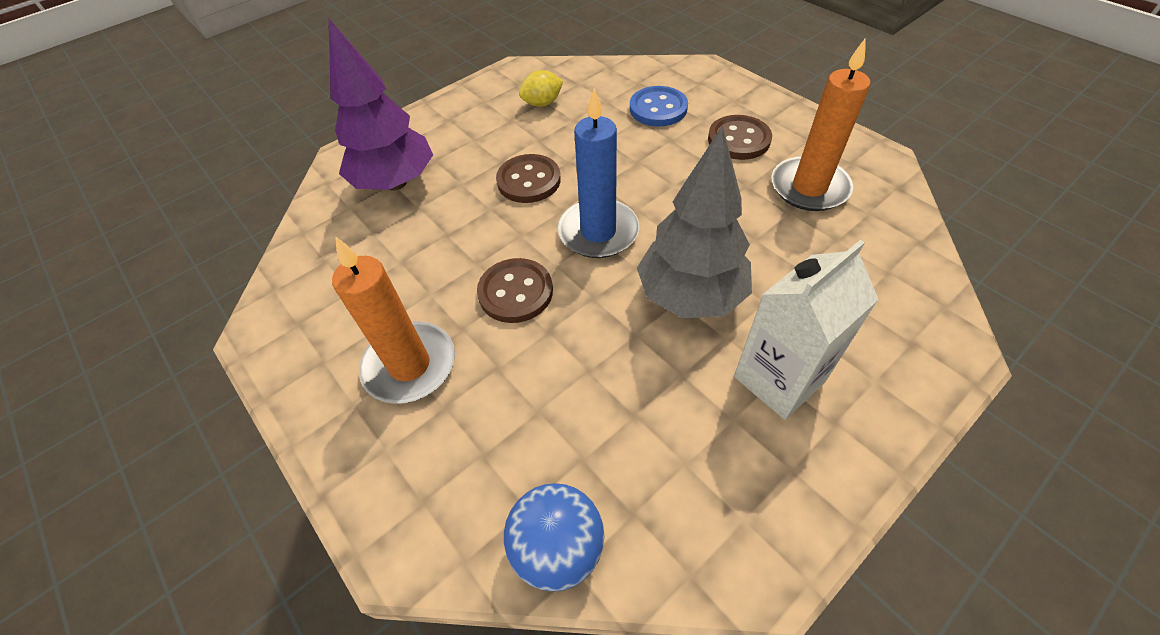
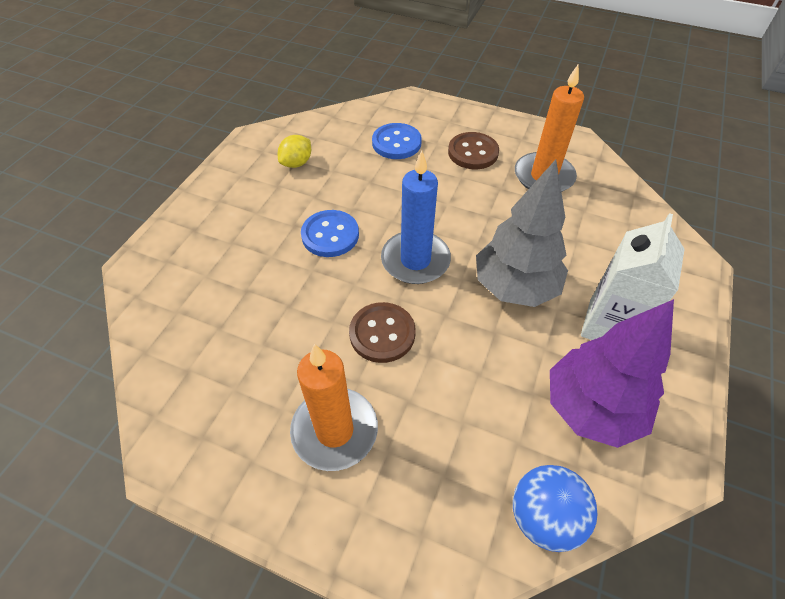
camera: 30 degrees left, 0 degrees up
(396, 183) = (208, 274): purple tree -> purple tree (591, 408)
(529, 181) = (330, 235): brown button -> blue button

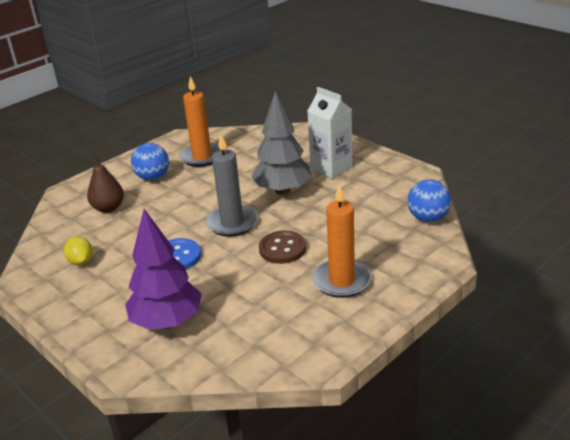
camera: 65 degrees left, 20 degrees down
(396, 143) = (108, 208): blue button -> brown pear
(415, 260) = (232, 223): blue candle -> grey candle
(473, 152) = (153, 178): brown button -> blue ball
(591, 408) = (377, 188): purple tree -> purple tree (167, 322)

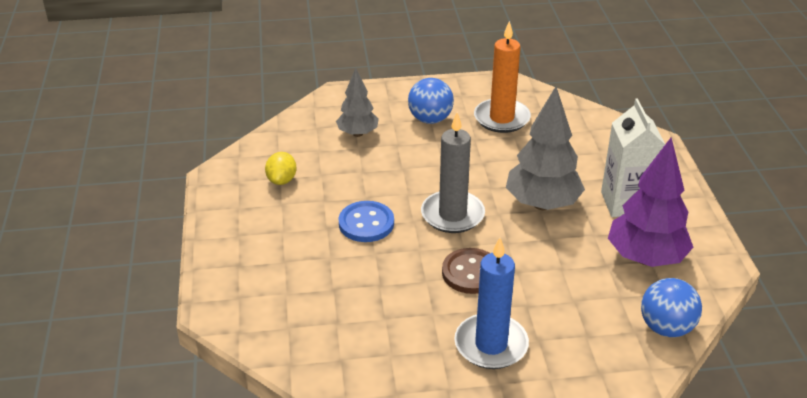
camera: 35 degrees right, 5 degrees up
(108, 208) = (357, 133): brown pear -> grey tree
(167, 322) = (292, 288): purple tree -> purple tree (645, 258)
(341, 281) = (491, 345): orange candle -> blue candle

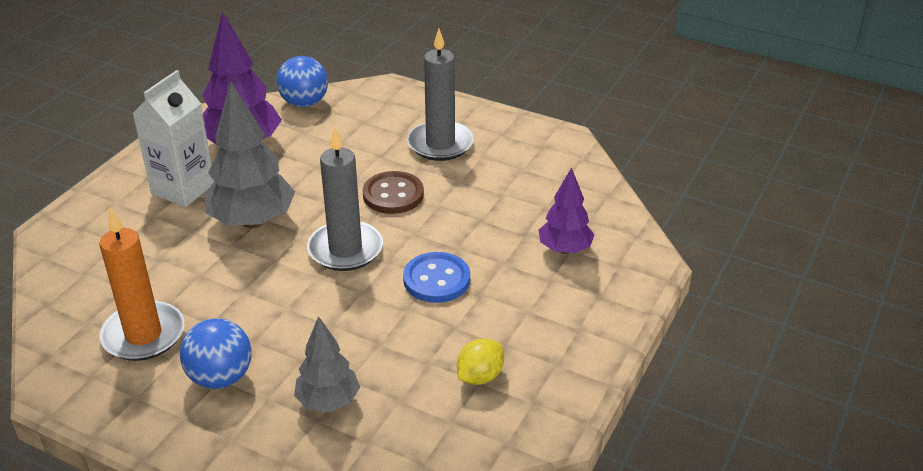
camera: 145 degrees left, 0 degrees up
(291, 290) = (564, 249): none -> purple tree
(491, 345) = (440, 144): blue candle -> grey candle

